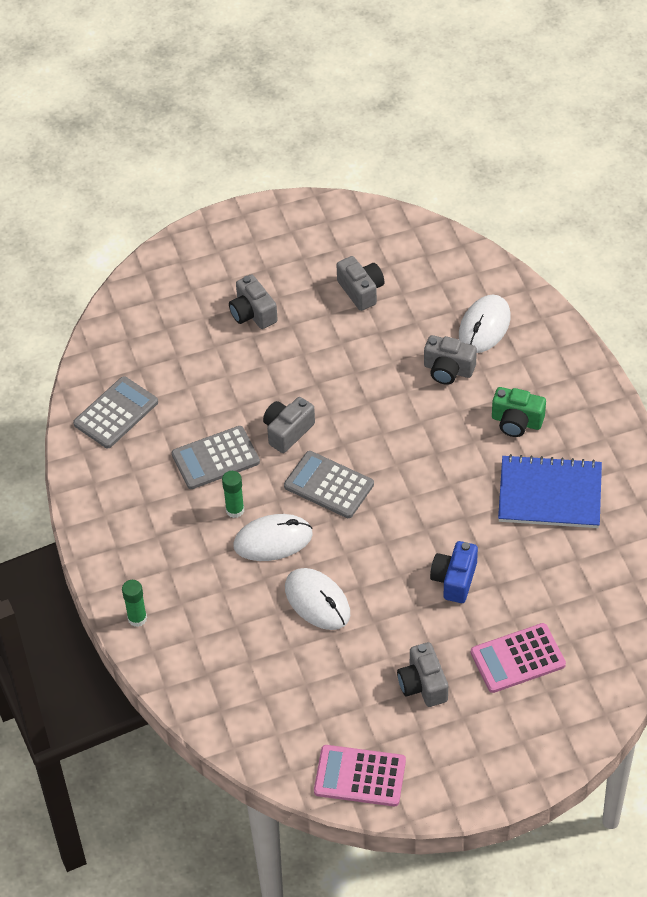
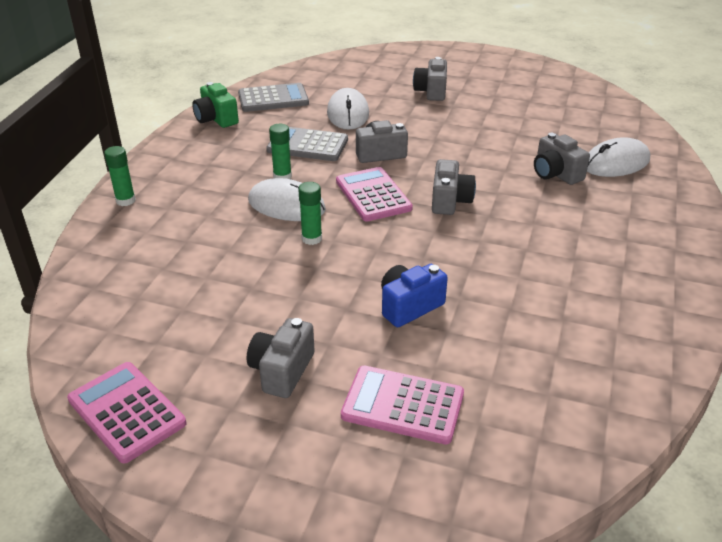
camera: 35 degrees right, 15 degrees down
(317, 601) = (269, 259): white mouse -> white mouse (348, 113)
(328, 562) = (311, 239): none -> green glue stick
(329, 485) = (373, 195): grey calculator -> pink calculator
(361, 291) = (528, 109): grey camera -> grey camera (450, 201)
(516, 422) = (588, 228): green camera -> green camera (216, 119)
(550, 494) = (574, 291): blue notebook -> none

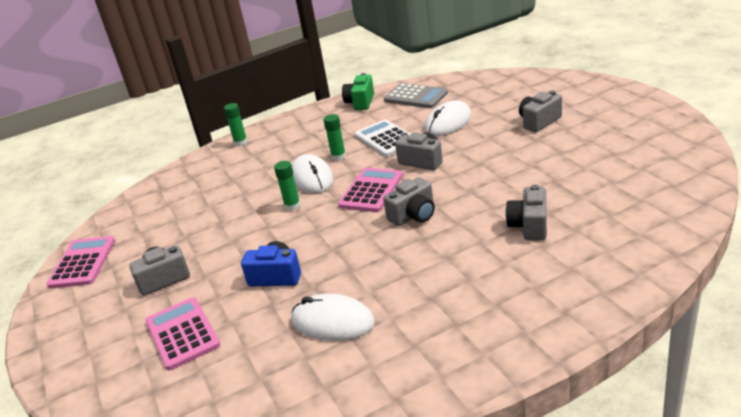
camera: 50 degrees right, 5 degrees down
(307, 145) = (386, 139): grey calculator -> white calculator
(615, 163) = (600, 237): white mouse -> white mouse (333, 322)

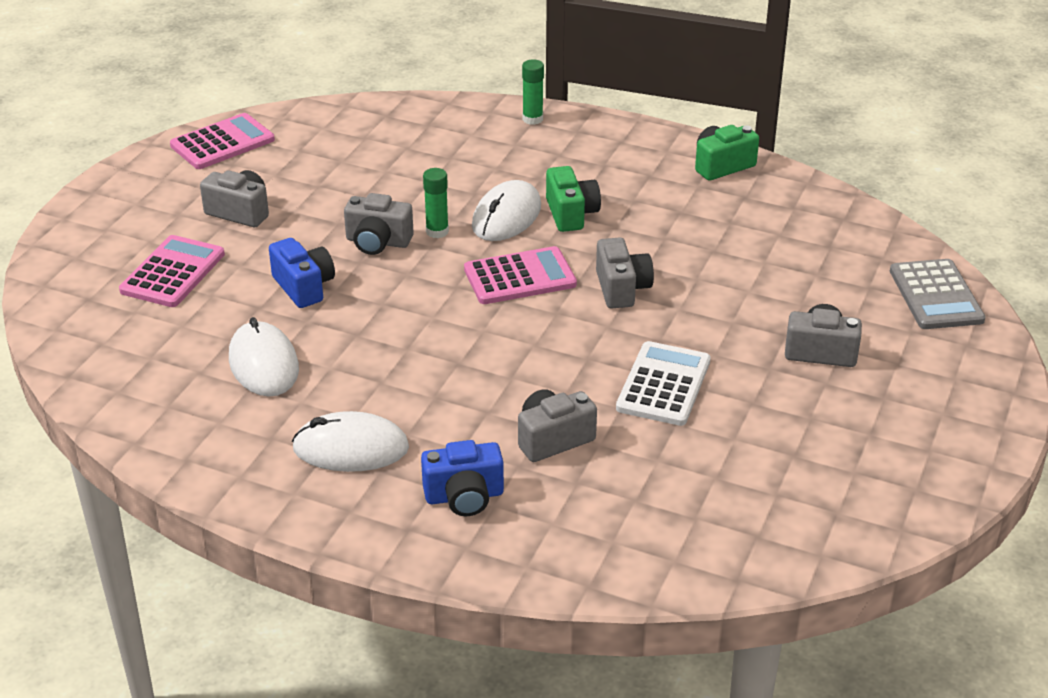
camera: 45 degrees right, 5 degrees up
(338, 156) = (571, 214): green glue stick -> green camera
(386, 139) = (648, 233): white calculator -> white calculator (664, 385)
(413, 215) = (497, 335): grey camera -> grey camera (378, 242)
(415, 97) = (784, 207): grey calculator -> grey calculator (935, 295)
(448, 122) = (740, 268): white mouse -> white mouse (351, 448)
(553, 277) = (464, 496): none -> blue camera

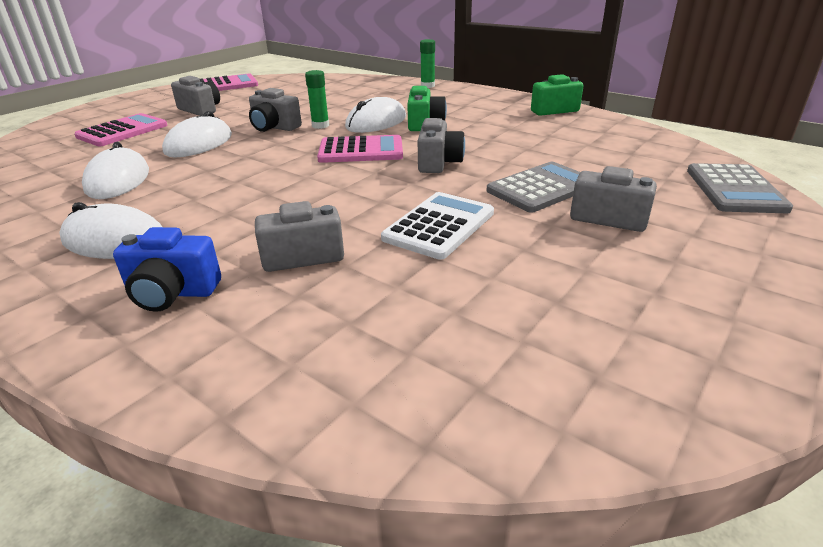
camera: 15 degrees right, 5 degrees down
(304, 287) = (199, 144): blue camera -> white mouse
(746, 317) = (541, 188): none -> grey calculator

